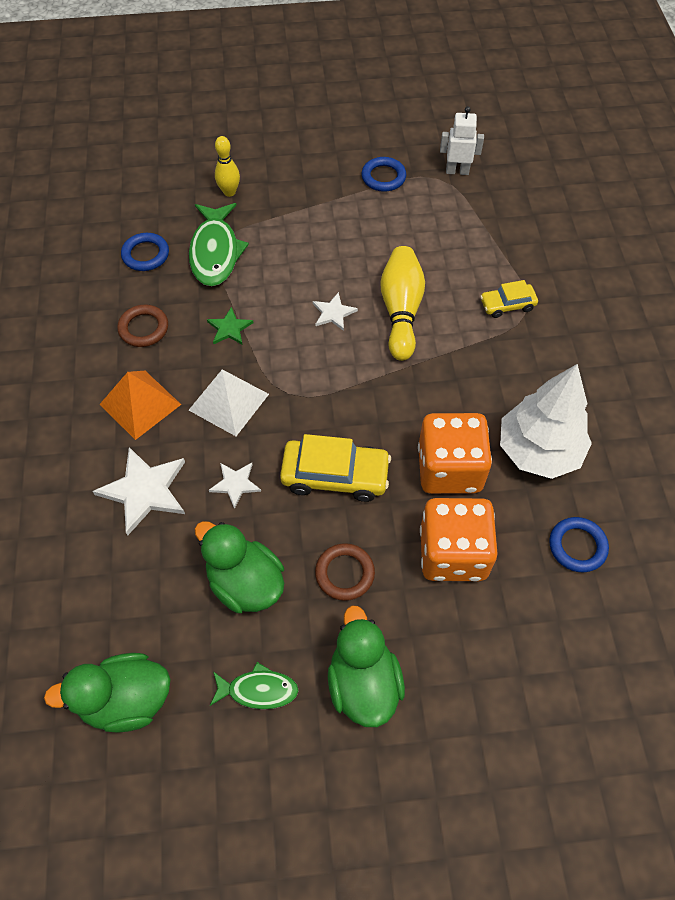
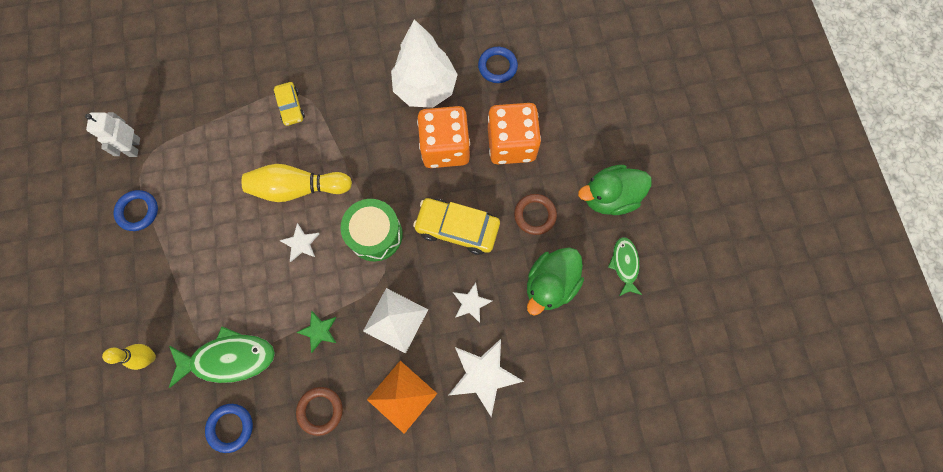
camera: 95 degrees left, 15 degrees up
(126, 700) = (645, 354): green duck -> none
(335, 475) = (457, 228): yellow car -> yellow car turned 75 degrees counterclockwise
(336, 385) = (375, 234): none -> green drum

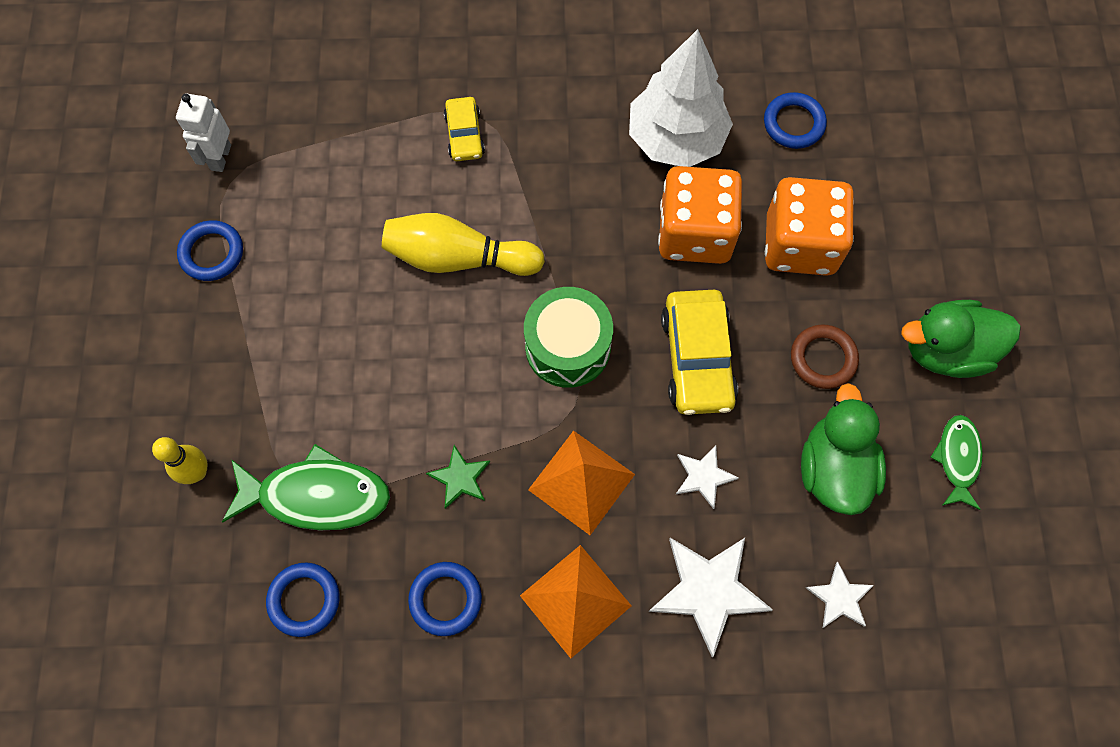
camera: 10 degrees right, 5 degrees down
(300, 243) = (451, 341): white star -> white star (840, 597)
(320, 410) = (445, 599): brown ring -> blue ring
(395, 320) = (581, 482): white pyramid -> orange pyramid
(457, 228) = (697, 358): yellow car -> yellow car turned 120 degrees counterclockwise
(550, 284) = (834, 468): green duck -> green duck turned 135 degrees clockwise

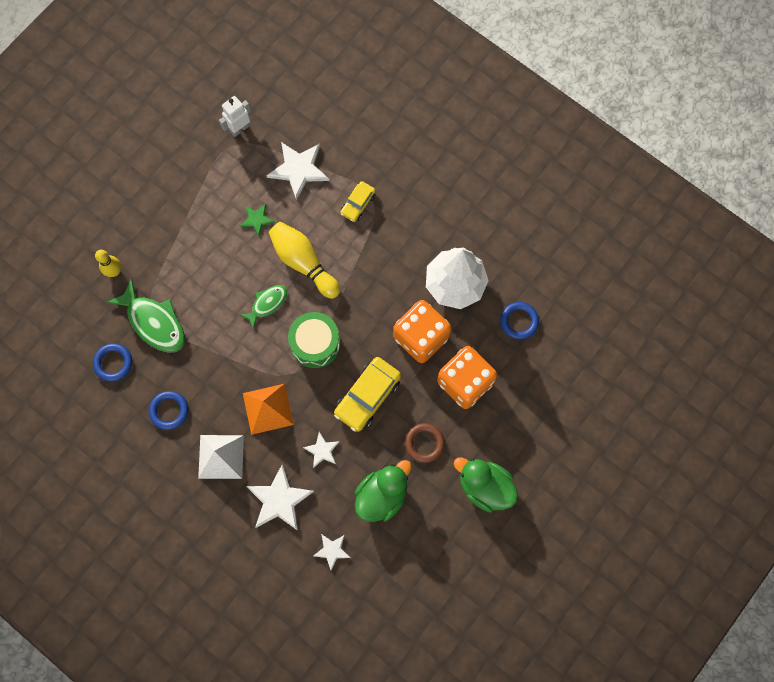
camera: 40 degrees right, 5 degrees up
(212, 253) = (199, 174): blue ring -> none
(347, 150) = (299, 169): none -> white star
(460, 478) = (218, 364): green star -> green star (257, 219)
(575, 600) = (221, 456): orange pyramid -> white pyramid
(957, 458) = (441, 537): green fish -> green fish (267, 304)

